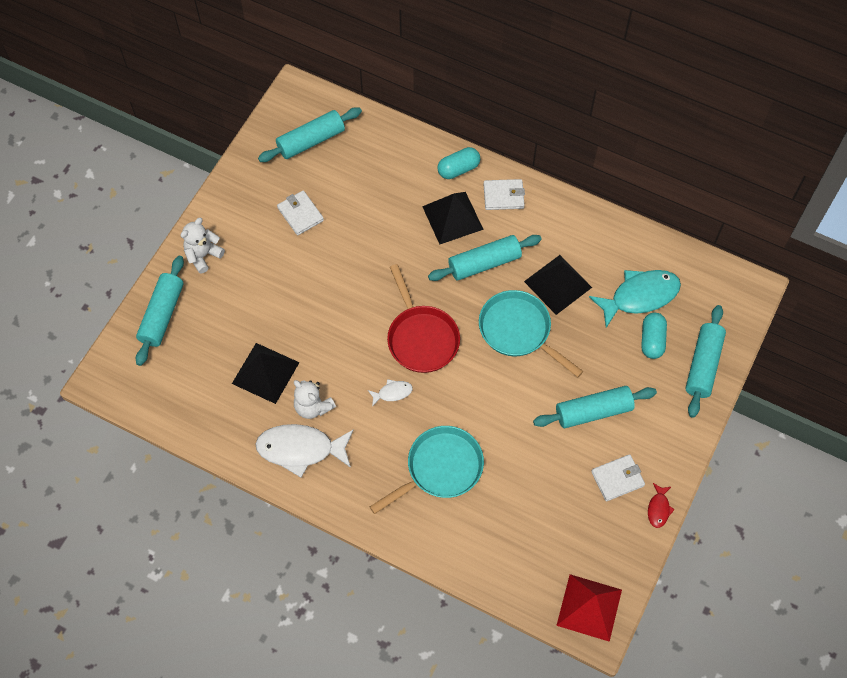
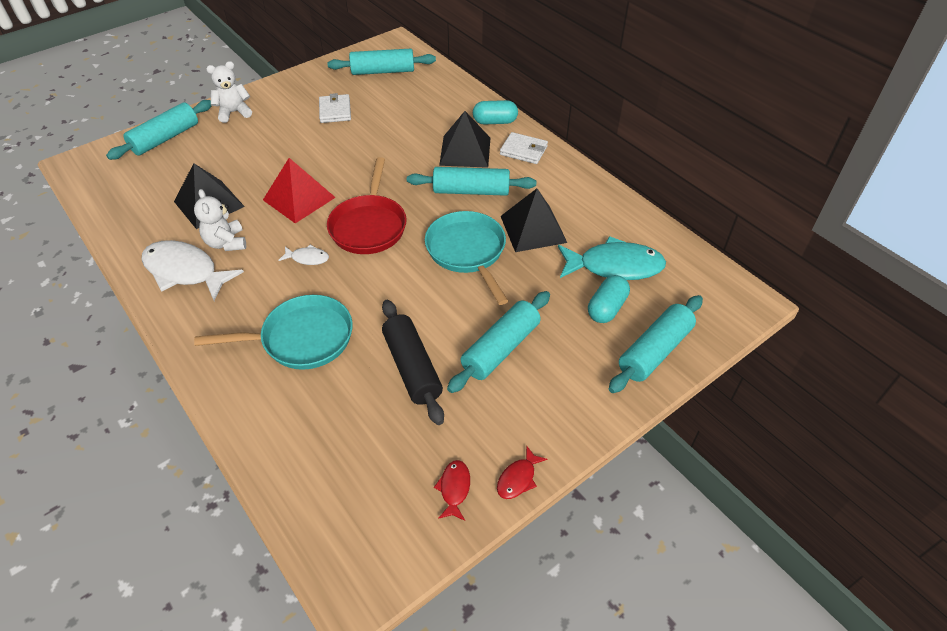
camera: 25 degrees right, 15 degrees down
(538, 456) = (412, 367): none -> black rolling pin
(589, 607) = (361, 556): red pyramid -> red pyramid (299, 198)
(593, 411) = (501, 349): turquoise rolling pin -> turquoise rolling pin turned 60 degrees counterclockwise
(617, 478) = (487, 425): white wallet -> none
(621, 535) = (454, 489): none -> red fish

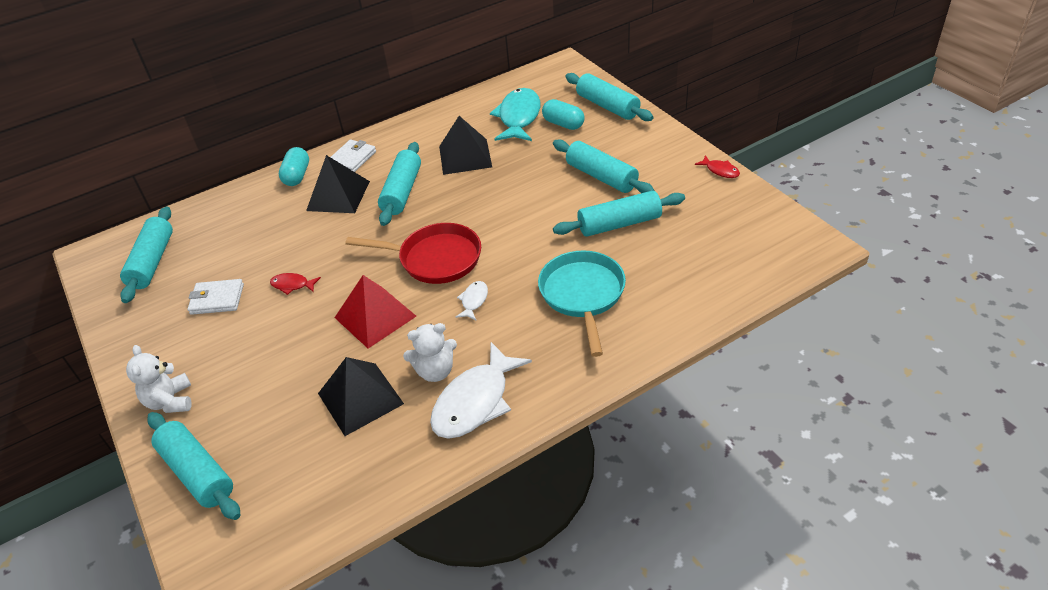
camera: 80 degrees left, 5 degrees down
(412, 367) = (619, 224): black rolling pin -> turquoise rolling pin
(454, 489) = (732, 200): red fish -> red fish (292, 285)
(467, 252) = (486, 194): turquoise pan -> none

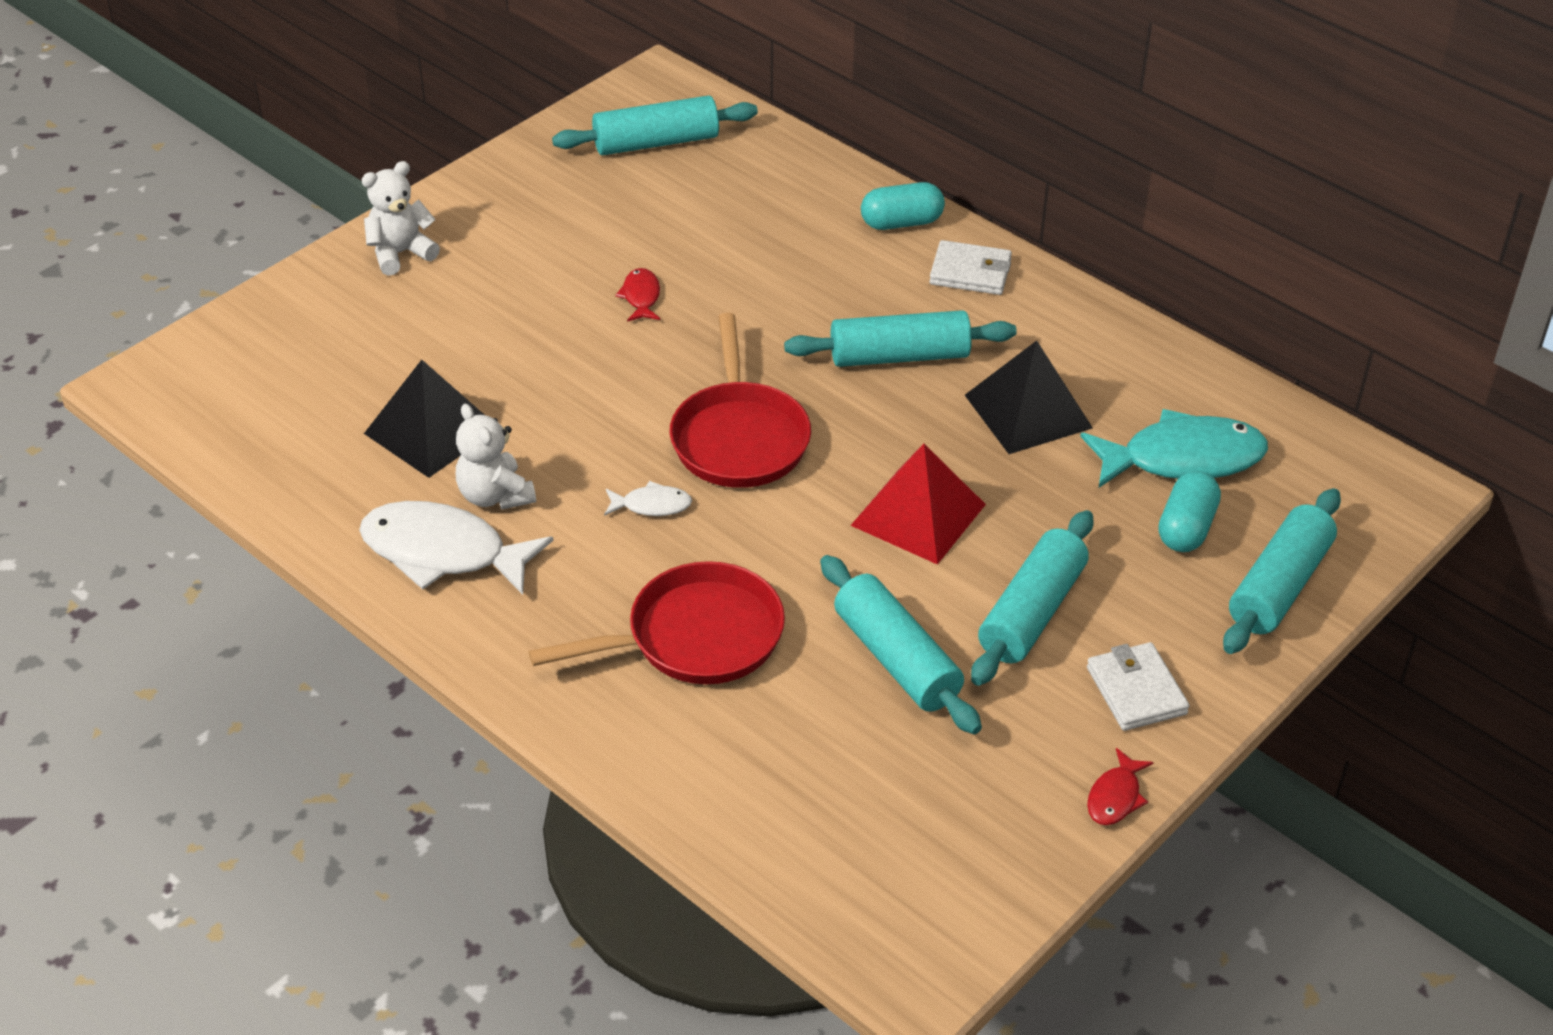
camera: 70 degrees right, 0 degrees up
(197, 472) = (290, 317): turquoise rolling pin -> none
(217, 299) = (594, 231): white wallet -> white wallet (1136, 691)
(338, 196) = (864, 284): black pyramid -> none
(375, 317) = (593, 403): red pyramid -> red pyramid (918, 514)
(582, 295) = (695, 637): turquoise pan -> red pan

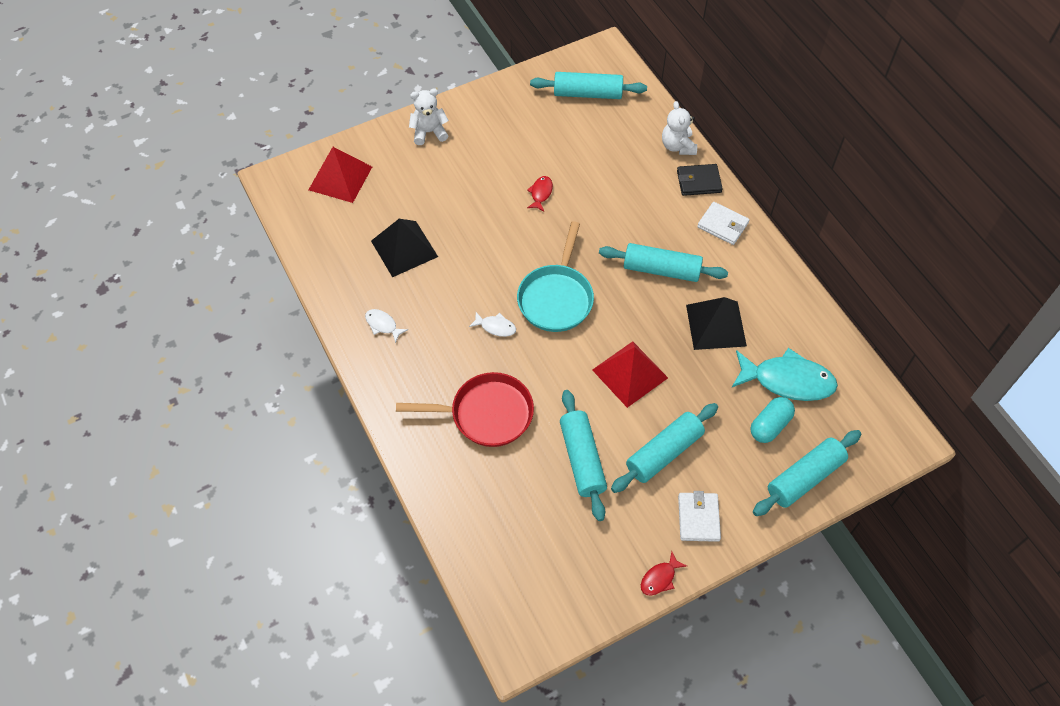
camera: 20 degrees right, 15 degrees up
(264, 354) = (340, 178): none -> red pyramid
(443, 552) = (383, 325): white fish -> white fish, size x0.47
(495, 495) = (420, 298): white teddy bear -> white teddy bear (677, 146)
(739, 438) = (556, 298): red pan -> turquoise pan
(901, 222) = (698, 182): turquoise capsule -> black wallet

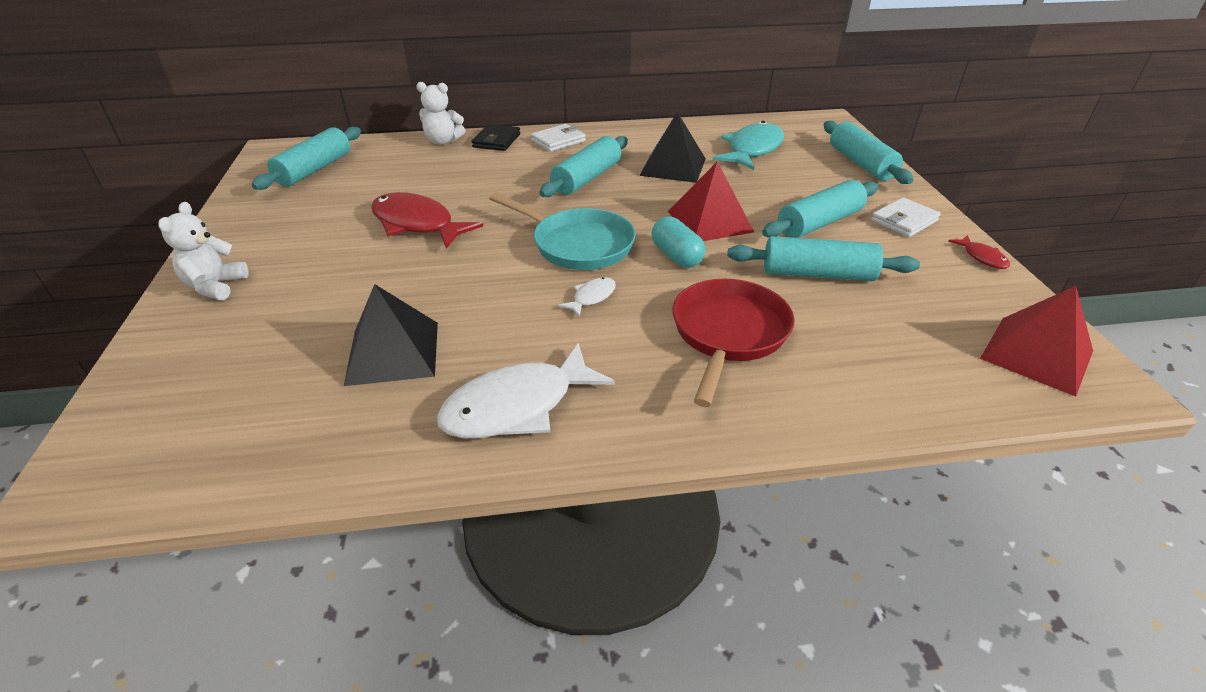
camera: 70 degrees left, 20 degrees down
(340, 178) = (180, 396): red pyramid -> red pyramid (1037, 354)
(383, 325) = (517, 406): white fish -> white fish, size x2.14
(541, 193) = (417, 224): red fish -> red fish, size x2.14
(664, 453) = (819, 223): turquoise rolling pin -> turquoise rolling pin turned 75 degrees clockwise
(698, 518) = (904, 221): white wallet -> white wallet turned 60 degrees counterclockwise
(770, 425) = (800, 166): turquoise capsule -> turquoise capsule (676, 256)

